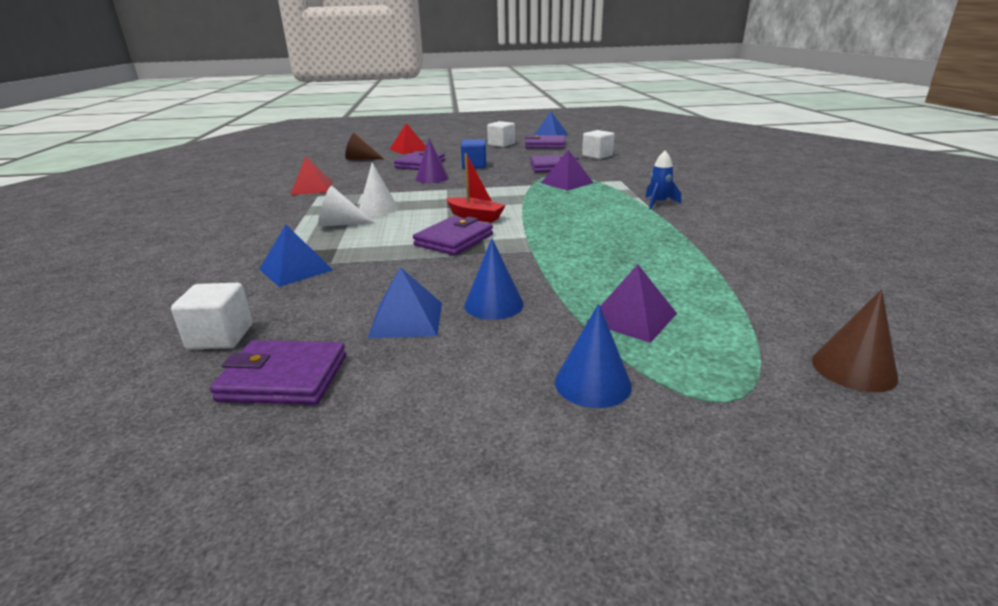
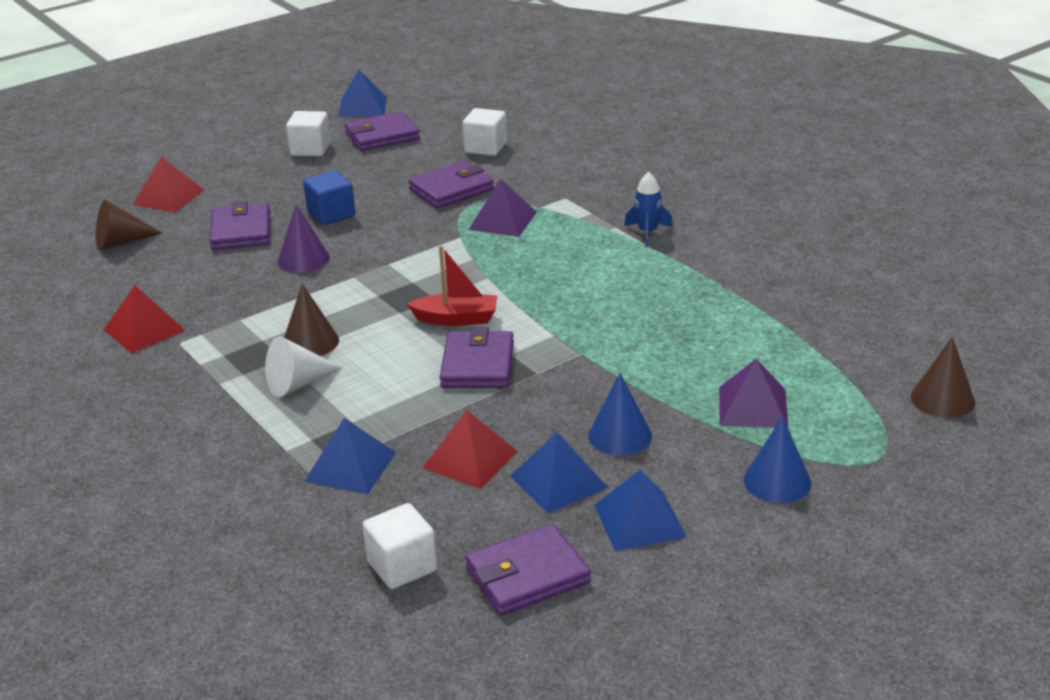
camera: 30 degrees left, 5 degrees up
(370, 287) = (470, 459): none -> red pyramid
(378, 209) = (310, 342): white cone -> brown cone
(428, 370) = (639, 520): none -> blue pyramid

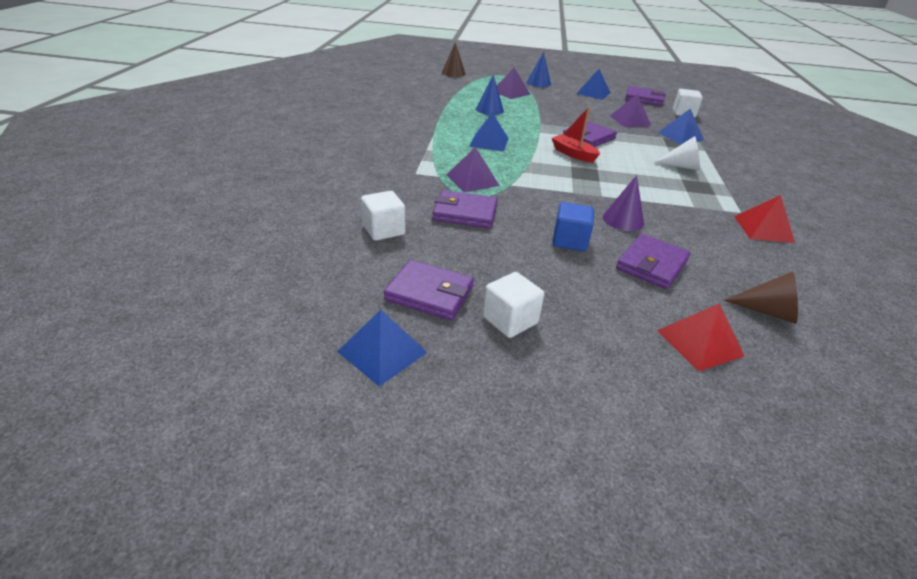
camera: 140 degrees left, 5 degrees up
(310, 342) = (660, 178): brown cone -> none
(470, 459) = (630, 120): red pyramid -> purple pyramid
(558, 481) = (606, 106): blue pyramid -> blue pyramid (489, 142)
(620, 436) = (567, 105): blue cone -> blue cone (489, 110)
(647, 233) = (420, 140): blue rocket -> none

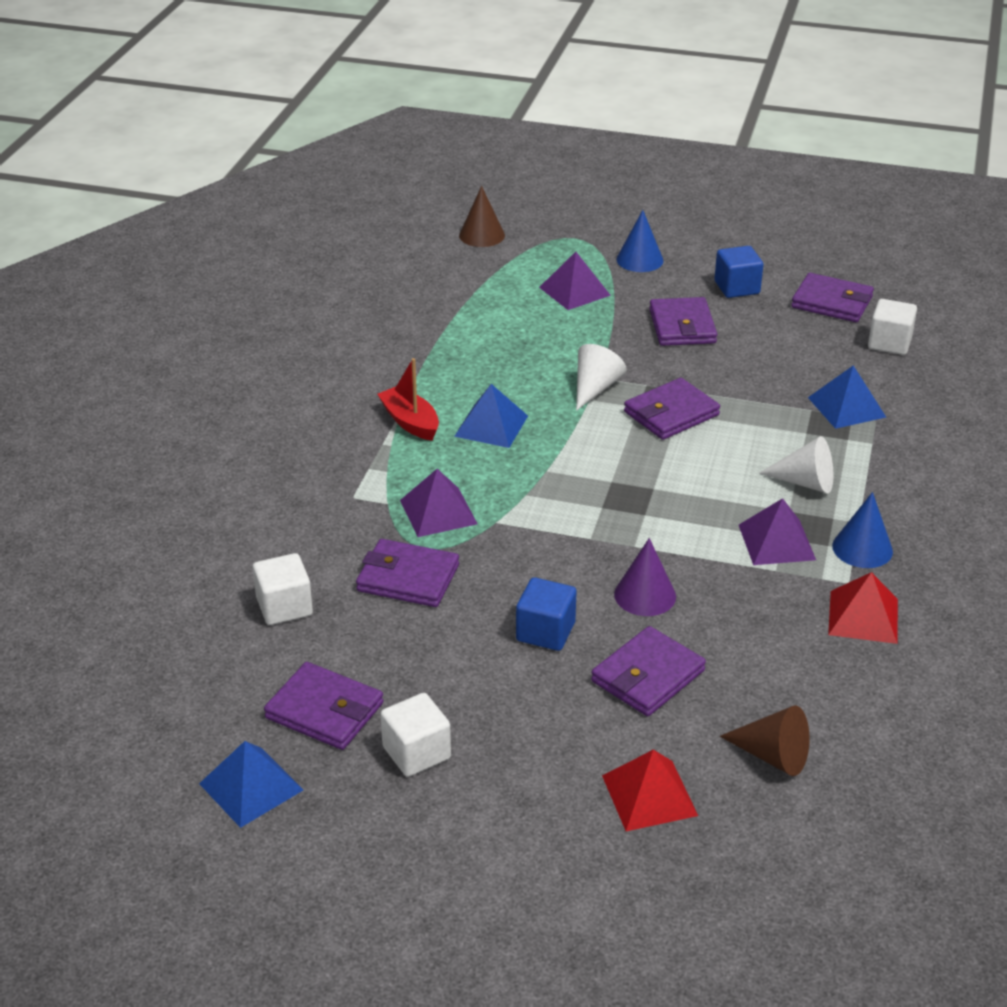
camera: 10 degrees right, 0 degrees up
(489, 110) = (518, 341): blue cone -> blue cone (862, 548)
(540, 128) = (595, 388): none -> white cone
(573, 154) = (626, 454): red boat -> red boat (410, 422)
(574, 106) = (682, 326): none -> purple wallet
(593, 93) = (737, 287): blue pyramid -> blue cube
(630, 120) = (771, 366): purple pyramid -> purple pyramid (776, 542)

